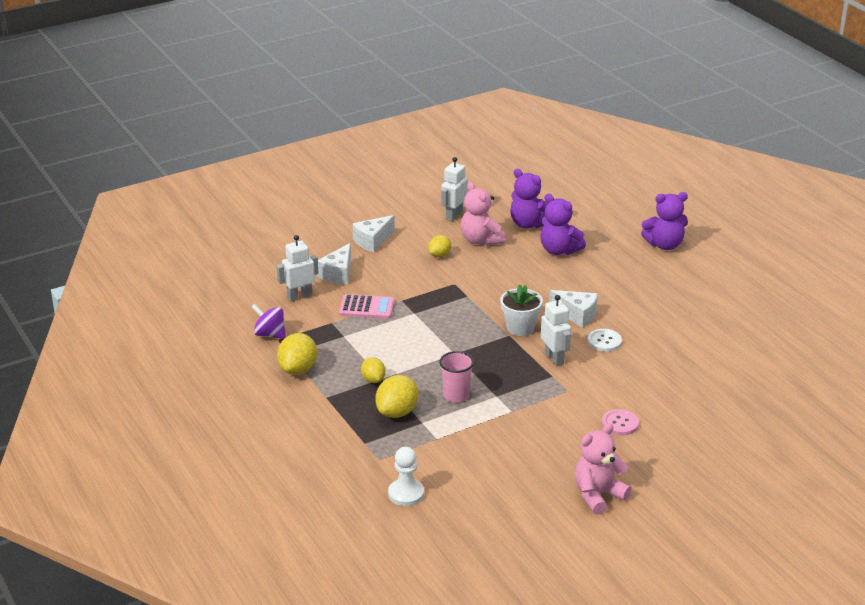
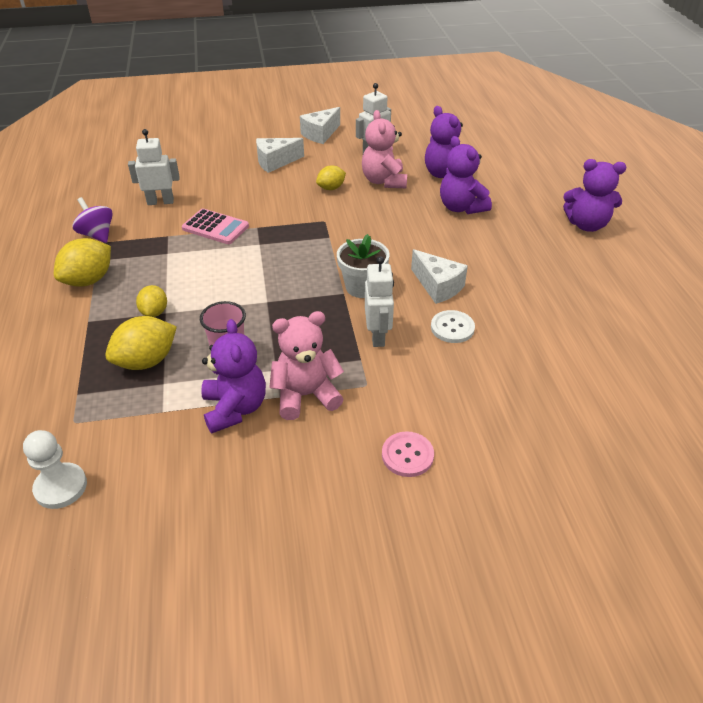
camera: 20 degrees right, 10 degrees up
(338, 274) = (216, 187): white cheese -> white cheese (320, 134)
(486, 425) = (235, 408): none -> purple teddy bear
(598, 495) = (307, 574): pink teddy bear -> pink teddy bear (306, 395)

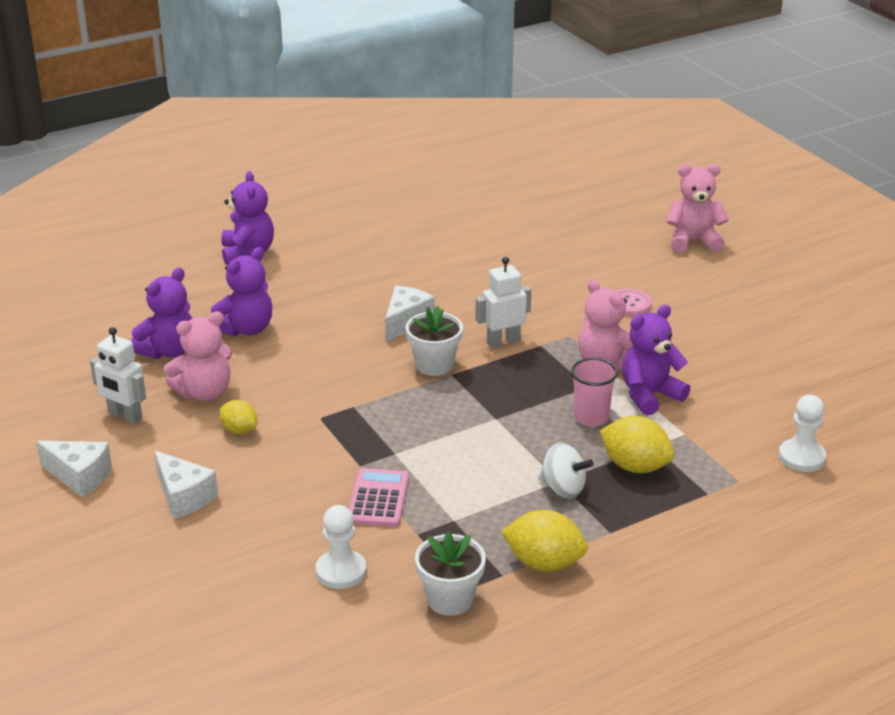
camera: 110 degrees left, 10 degrees down
(97, 235) = (450, 599): purple spinning top -> white flower pot
(154, 312) = (563, 488): yellow lemon -> white spinning top
(160, 202) = (341, 571): white robot -> white pawn
(452, 328) = (465, 306): white button -> none
(546, 591) = (693, 241): none -> pink teddy bear

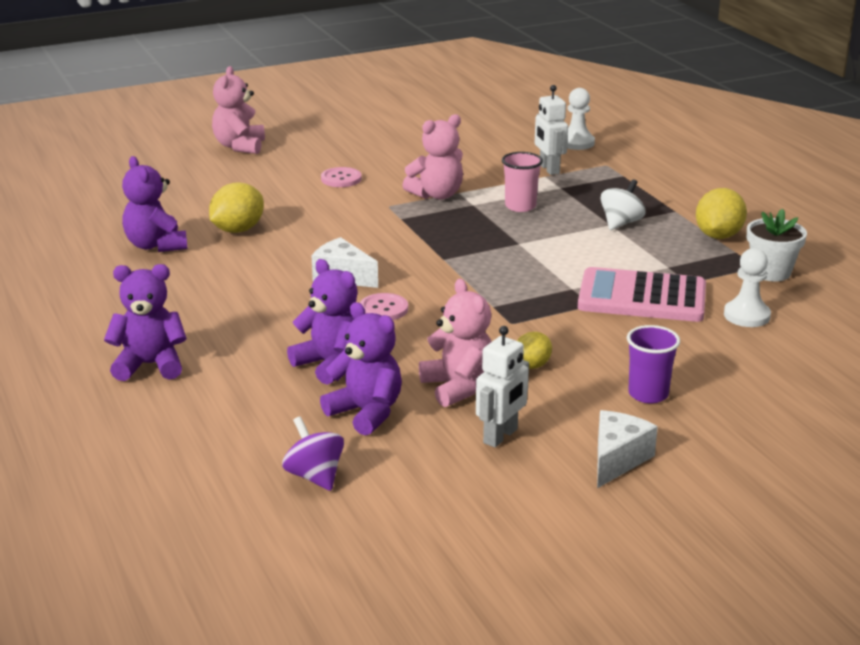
camera: 85 degrees left, 5 degrees down
(83, 336) = (314, 476): none -> purple spinning top
(184, 497) = (648, 394): white cheese -> purple cup
(344, 347) = (383, 309): none -> pink button
(378, 499) = (642, 297): pink calculator -> pink calculator, size x1.62
(434, 365) = (426, 266): white flower pot -> none
(503, 342) = (392, 233): white robot -> white robot (549, 169)
(635, 466) = (589, 196): yellow lemon -> yellow lemon (238, 230)
(649, 395) = (489, 183): purple teddy bear -> purple teddy bear (156, 245)

